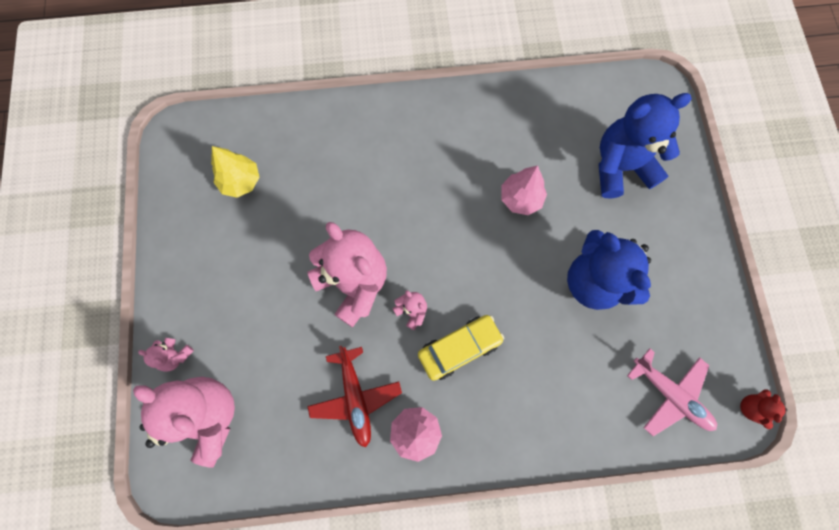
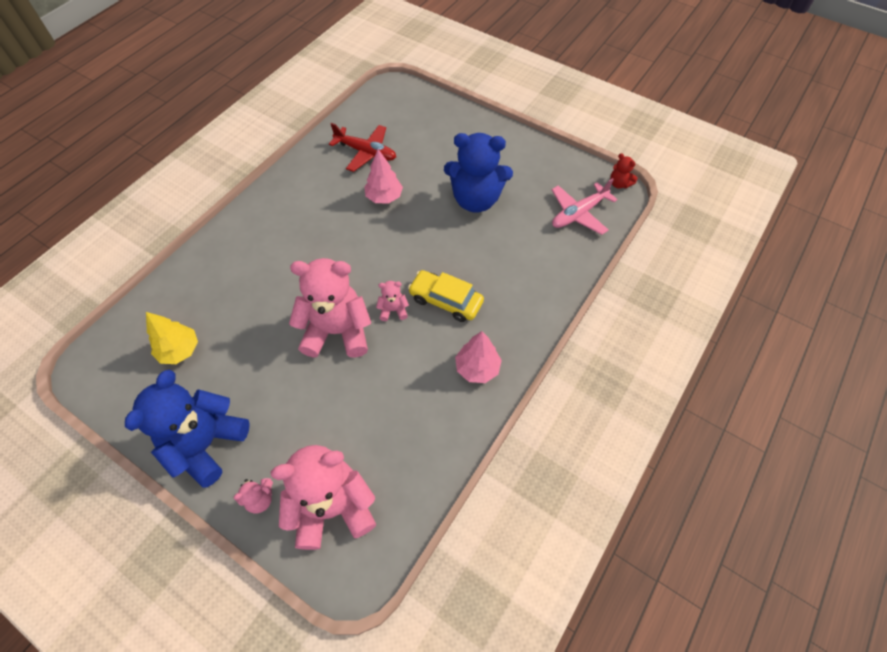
camera: 50 degrees left, 15 degrees down
(355, 397) = (418, 389): red plane -> red plane (366, 152)
(459, 348) = (446, 300): yellow car -> yellow car turned 75 degrees counterclockwise
(620, 167) = (420, 137): blue teddy bear -> blue teddy bear (206, 444)
(670, 395) = (578, 214): pink plane -> pink plane turned 150 degrees clockwise

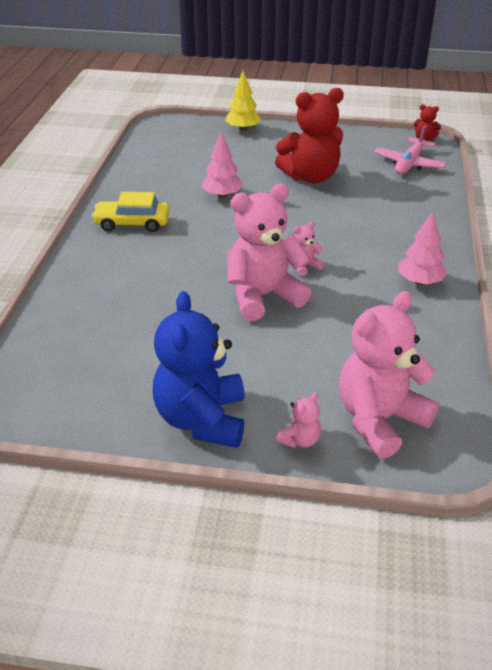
camera: 25 degrees left, 20 degrees down
(180, 350) = (104, 359): yellow tree -> yellow tree (243, 129)
(366, 152) = (175, 171): red plane -> none
(446, 300) = (347, 246): yellow car -> yellow car (132, 223)
(475, 199) = (310, 176): blue teddy bear -> red teddy bear

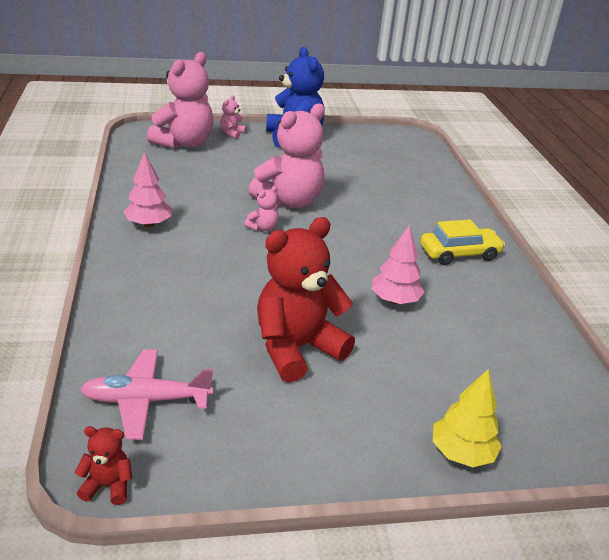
camera: 160 degrees right, 5 degrees down
(409, 164) = (146, 400): pink plane -> pink plane turned 105 degrees counterclockwise

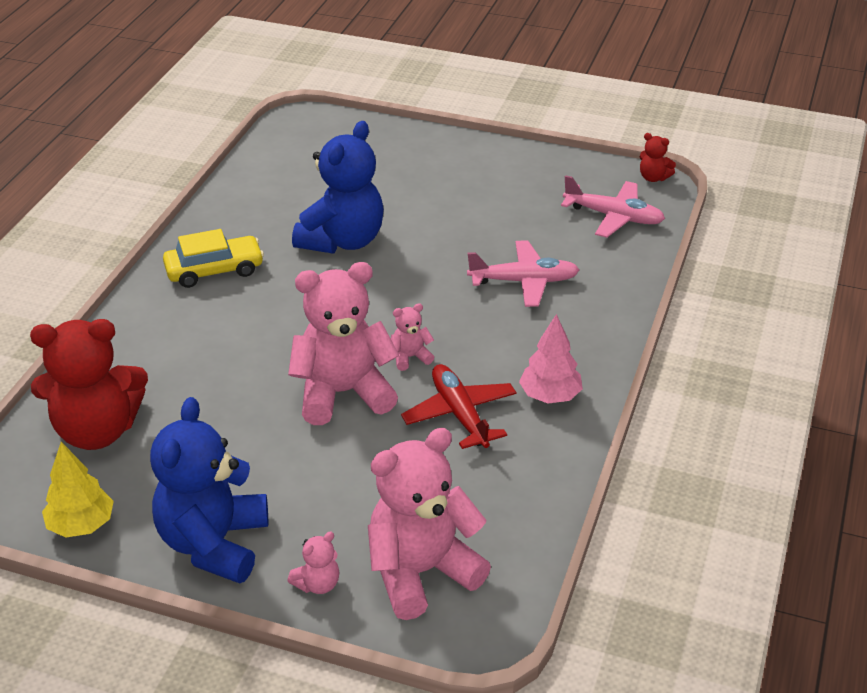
camera: 150 degrees left, 5 degrees up
(206, 204) = (459, 414): none -> red plane
(210, 301) = (524, 281): none -> pink plane
(297, 348) = (470, 223): red teddy bear -> red teddy bear (97, 431)
(394, 300) = (342, 241): pink tree -> blue teddy bear
(459, 253) = (214, 270): yellow car -> yellow car turned 150 degrees clockwise
(461, 453) = (407, 138): yellow tree -> yellow tree (81, 525)

